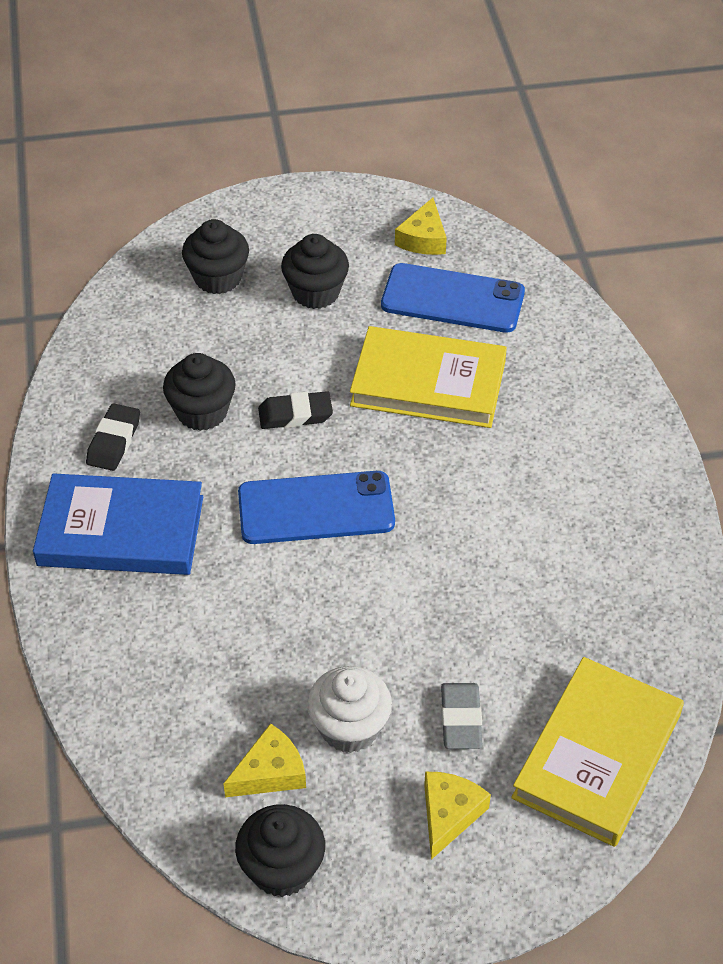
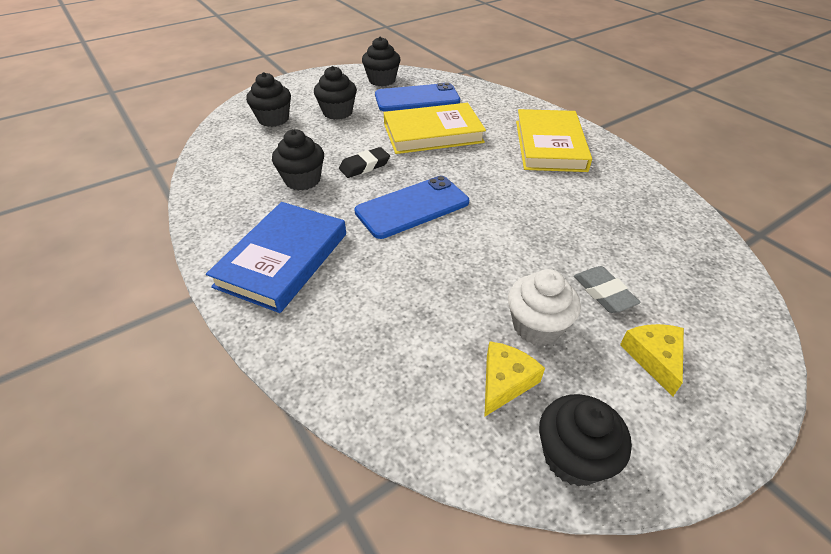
camera: 25 degrees left, 5 degrees down
(114, 441) = (249, 211): black eraser -> none
(121, 531) = (283, 259): blue book -> blue book turned 45 degrees counterclockwise
(423, 238) = (382, 80): yellow cheese -> black cupcake
(597, 756) = (704, 282): yellow book -> yellow book (550, 145)

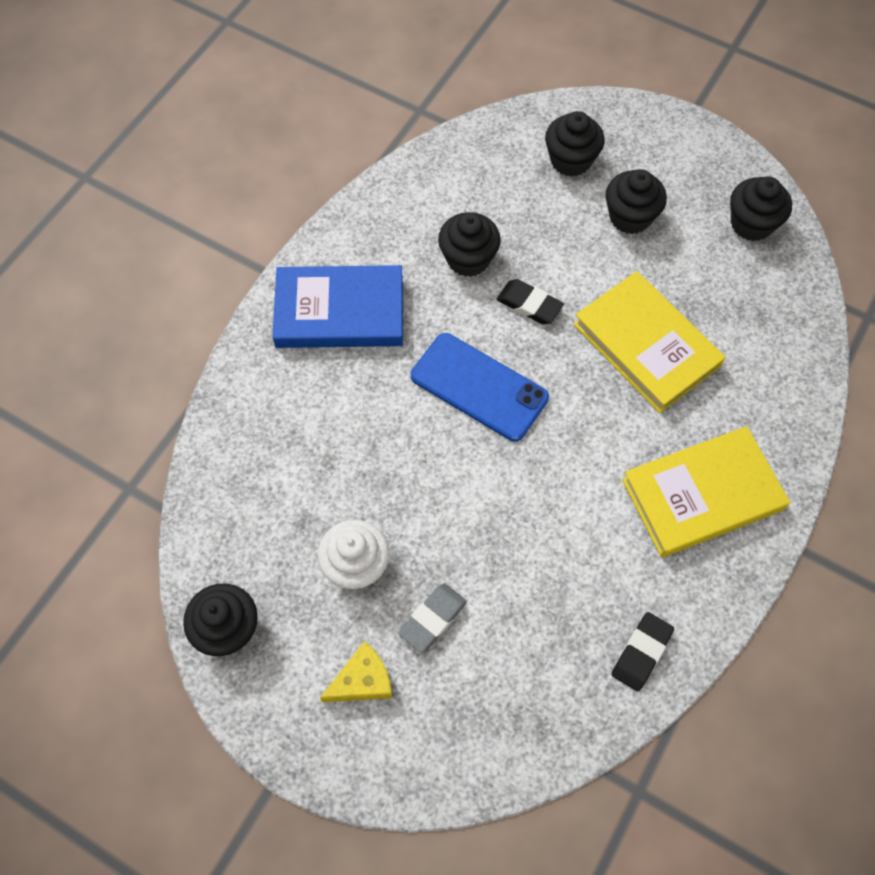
camera: 65 degrees right, 20 degrees up
(417, 98) = (728, 289): blue phone -> none
(505, 382) = (279, 557): yellow cheese -> none
(656, 200) = (641, 653): none -> black eraser

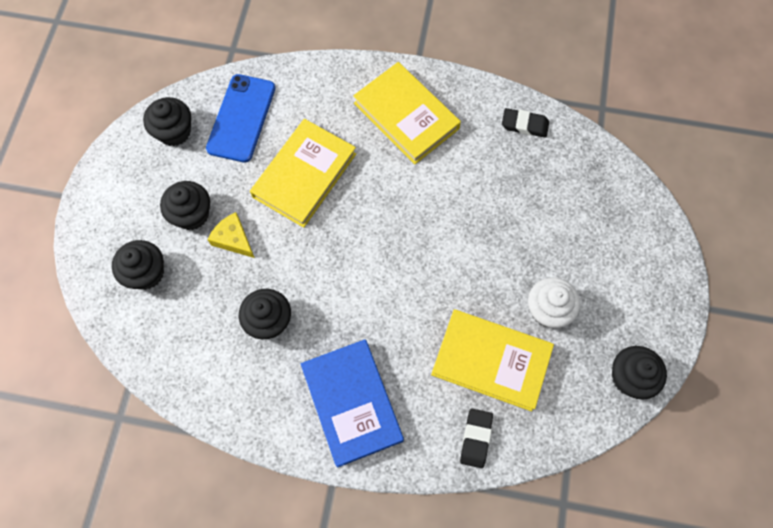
camera: 110 degrees left, 5 degrees up
(322, 472) = (491, 360): none -> yellow book
(362, 680) = (619, 277): yellow cheese -> yellow cheese (233, 239)
(432, 619) = (560, 248): grey eraser -> none
(479, 387) = (380, 276): blue phone -> blue phone (241, 118)
(529, 305) = (297, 263): black eraser -> black eraser (476, 438)

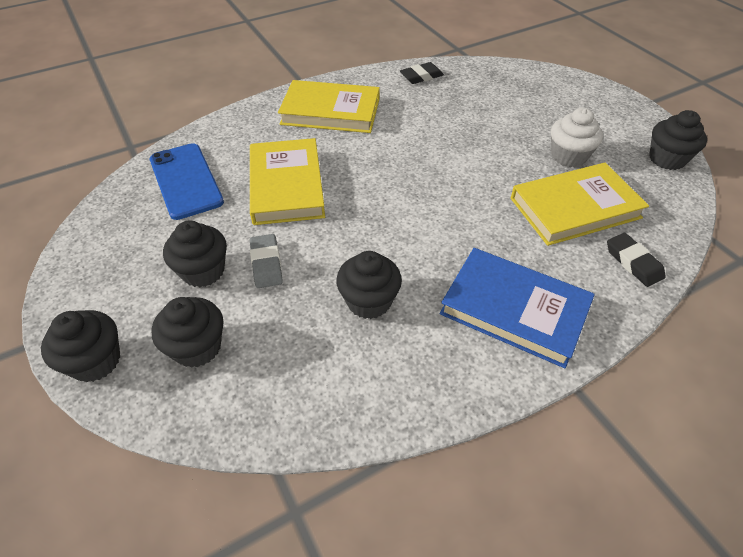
camera: 40 degrees left, 20 degrees down
(174, 132) = (123, 223): black cupcake -> black cupcake (95, 361)
(233, 239) = (266, 264): yellow cheese -> grey eraser

